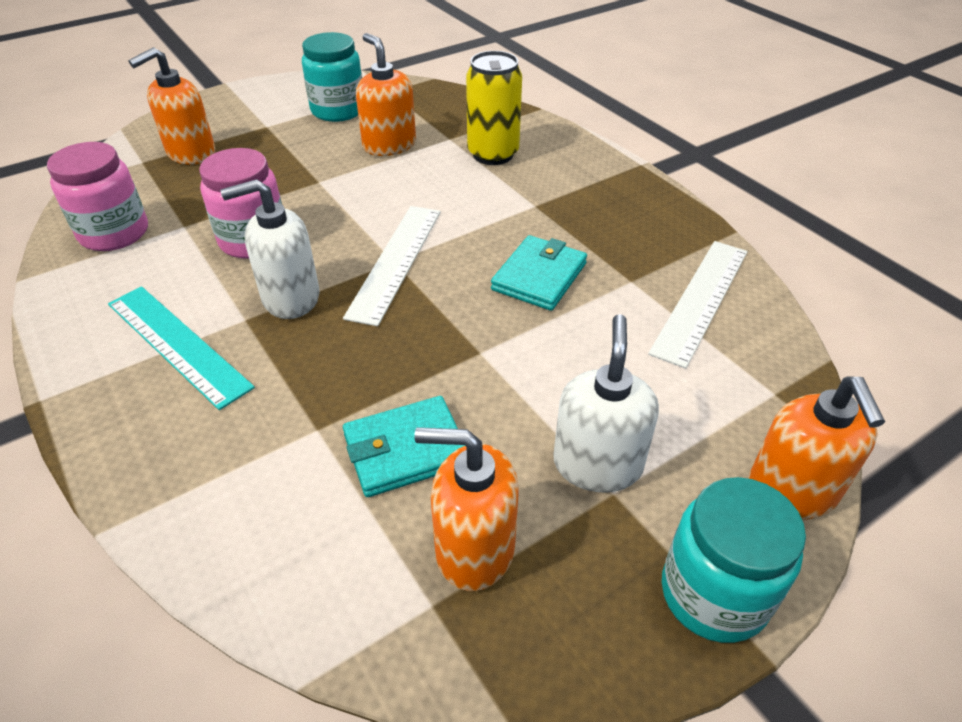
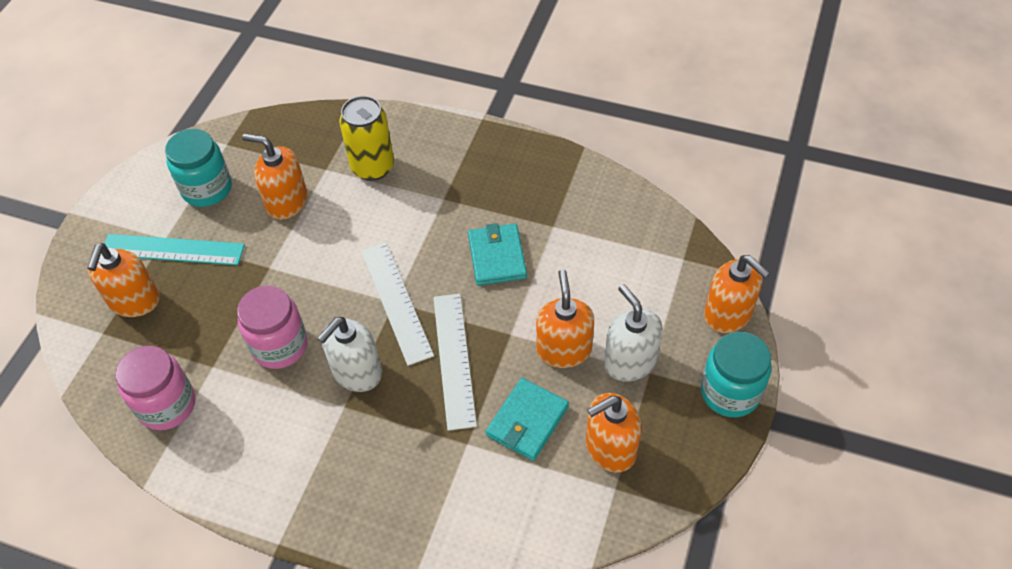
camera: 35 degrees left, 10 degrees up
(178, 344) = (321, 451): turquoise ruler -> turquoise ruler (172, 249)
(525, 402) = (564, 349): none -> orange soap dispenser
(700, 300) = (602, 216): white ruler -> white ruler (453, 359)

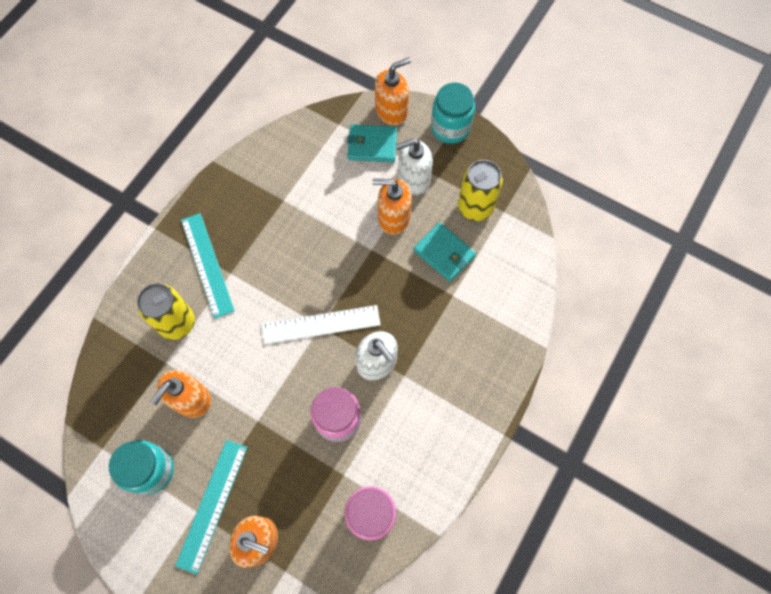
camera: 80 degrees left, 15 degrees up
(449, 175) = (207, 264): none -> turquoise ruler
(453, 359) = (383, 292): white ruler -> none
(497, 257) = (300, 245): turquoise wallet -> turquoise wallet (372, 145)
(610, 448) = (475, 207): orange soap dispenser -> yellow can

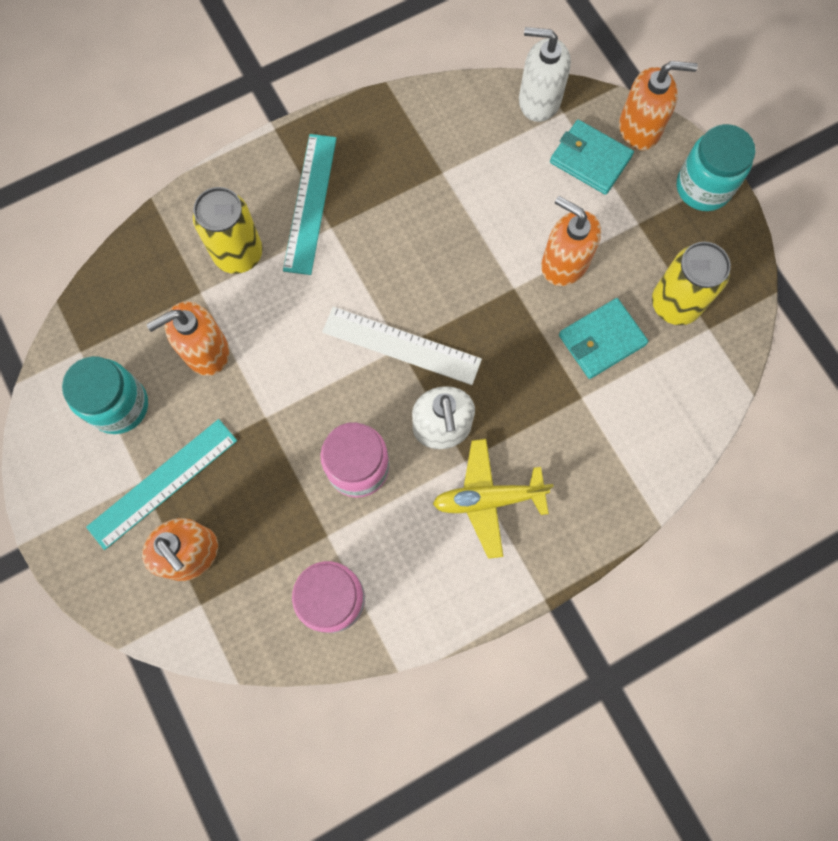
camera: 30 degrees right, 5 degrees up
(413, 179) = (617, 228): white soap dispenser -> white soap dispenser (539, 100)
(432, 392) = (488, 499): none -> yellow plane
(444, 253) = (602, 340): turquoise wallet -> turquoise wallet turned 75 degrees clockwise

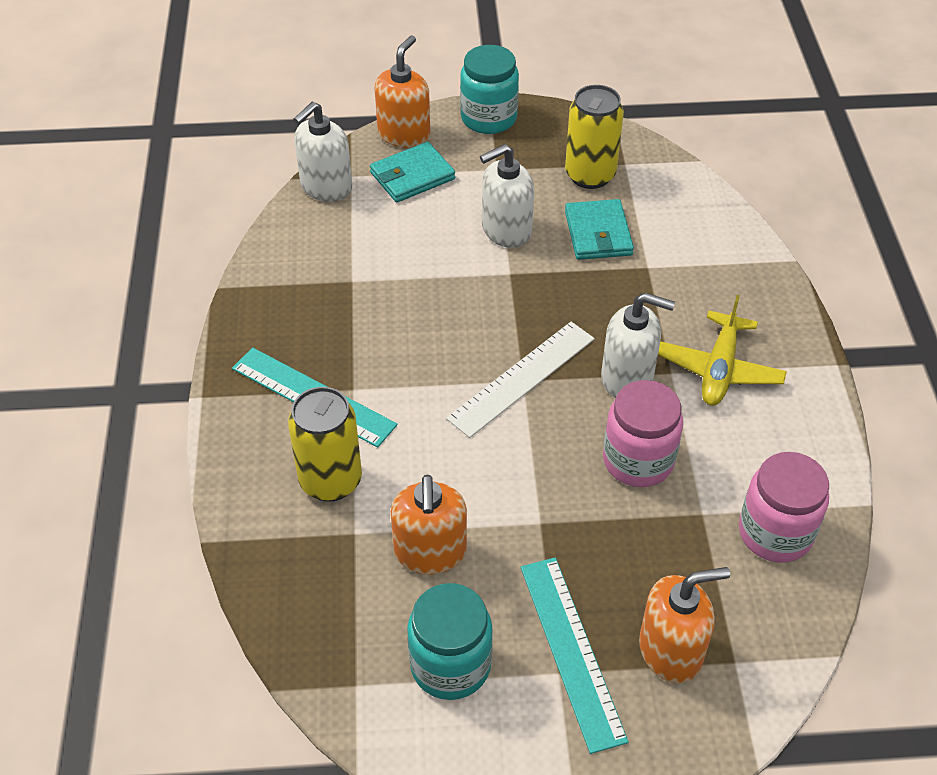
camera: 65 degrees left, 25 degrees down
(564, 263) = (506, 230): orange soap dispenser -> white soap dispenser

